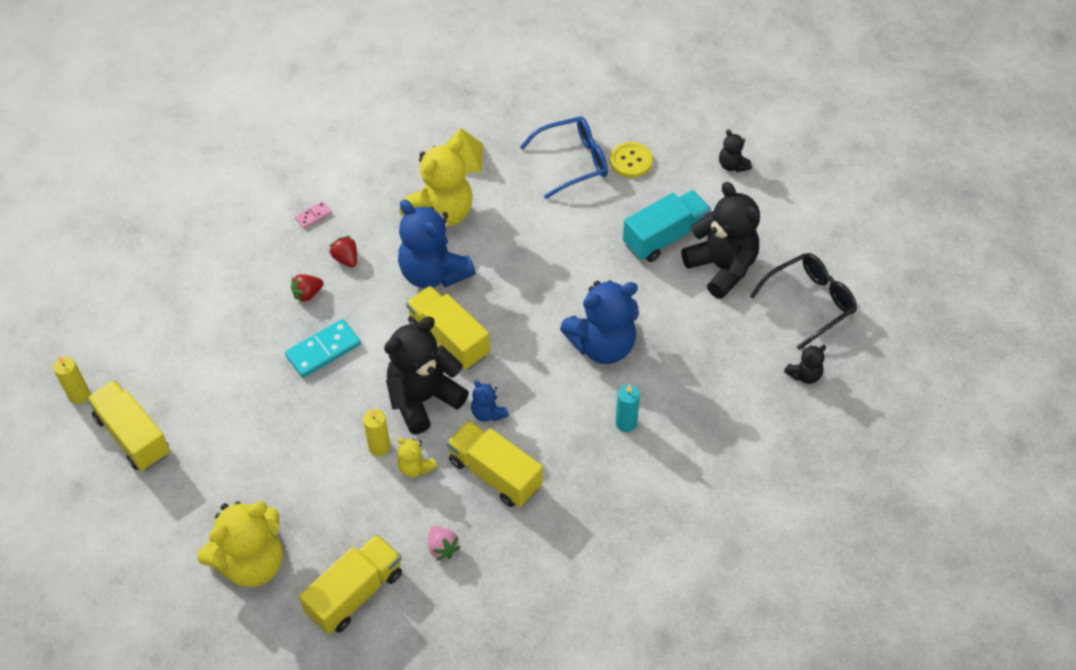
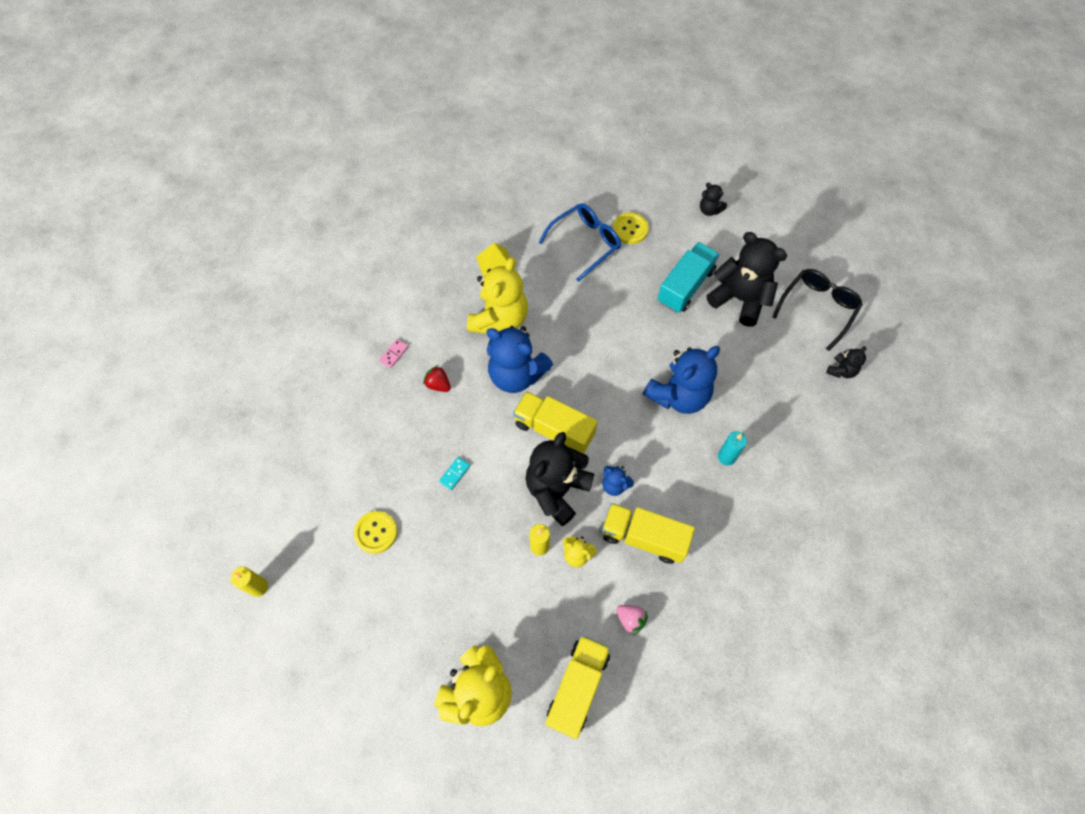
camera: 20 degrees left, 10 degrees up
(133, 436) = (323, 609): yellow truck -> none
(217, 381) = (376, 532): none -> yellow button
(307, 294) = (419, 427): red strawberry -> none
(323, 350) = (454, 473): turquoise domino -> turquoise domino, size x0.52

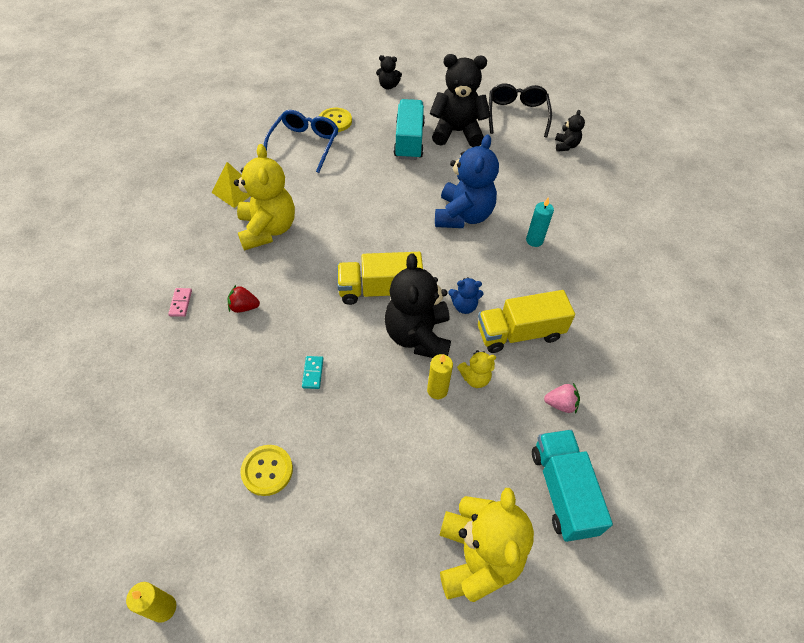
camera: 35 degrees left, 10 degrees down
(516, 374) = (314, 264): blue teddy bear -> none
(577, 687) = (562, 491): yellow truck -> turquoise truck

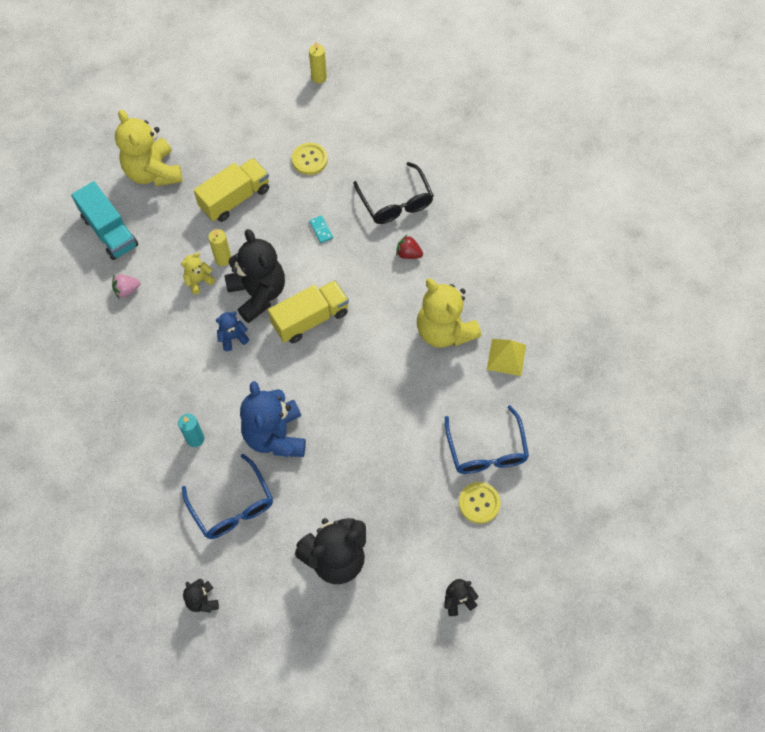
camera: 155 degrees right, 10 degrees up
(181, 303) = (458, 234): pink domino -> none
(244, 307) = (408, 254): red strawberry -> red strawberry turned 135 degrees counterclockwise
(409, 141) = (381, 514): turquoise truck -> none
(517, 115) = (279, 629): black glasses -> black glasses (396, 202)
(519, 333) = (177, 334): yellow truck -> yellow truck (235, 198)
(521, 186) = (232, 506): none -> blue glasses

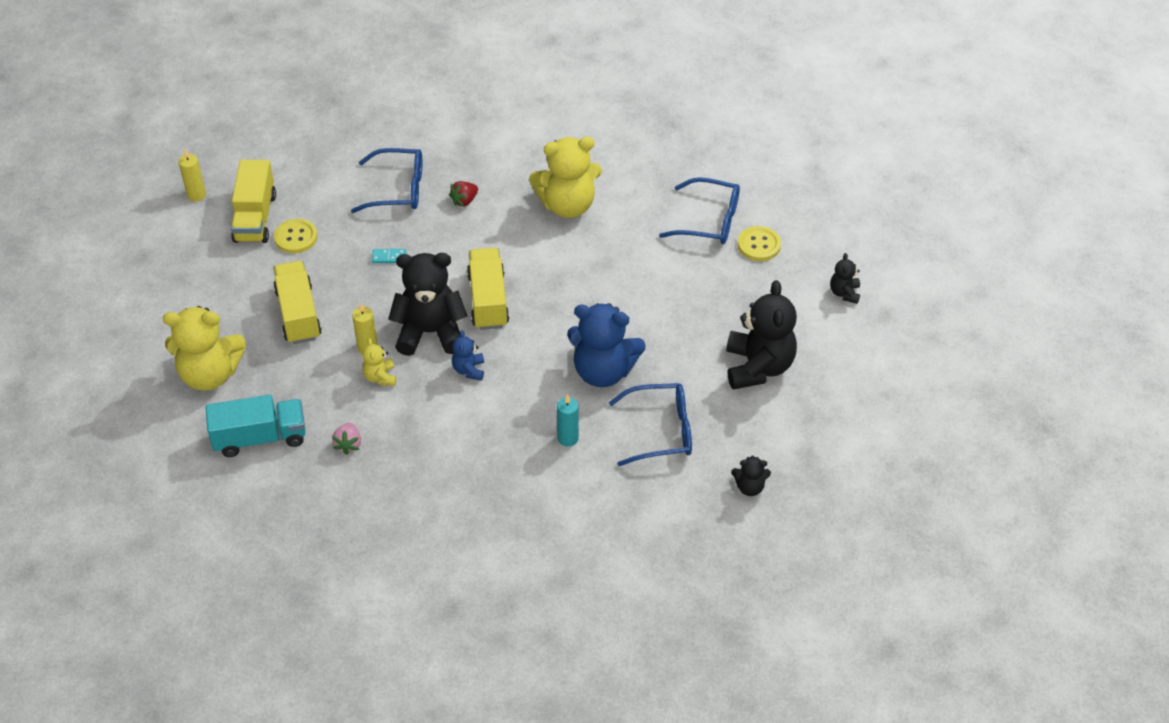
camera: 65 degrees left, 15 degrees down
(316, 124) = (255, 218): none -> yellow truck
(396, 202) = (398, 189): black glasses -> blue glasses
(506, 357) = (623, 172): yellow pyramid -> none

